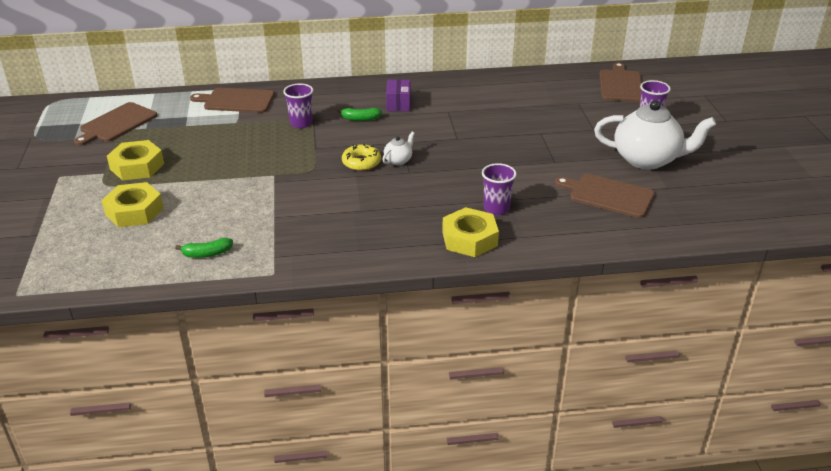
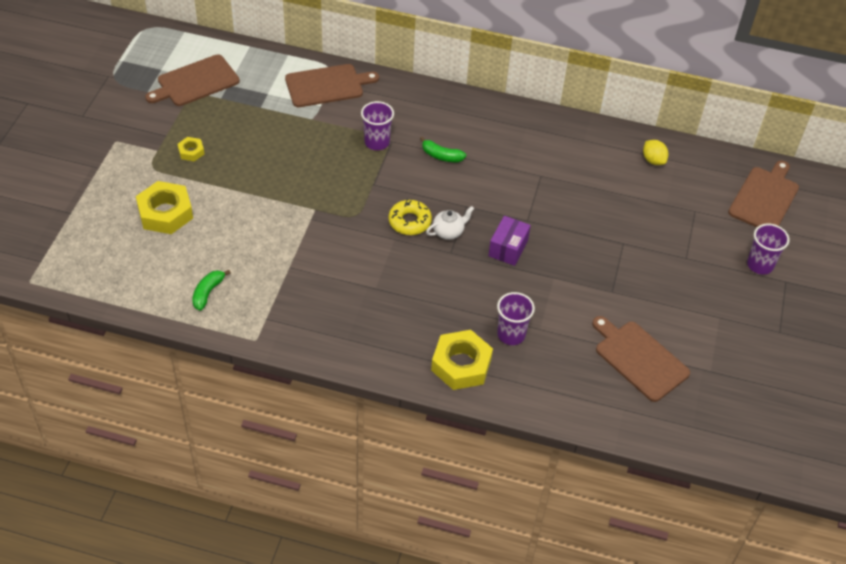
camera: 20 degrees right, 15 degrees up
(137, 166) = (191, 152): yellow nut -> yellow nut, size x0.49
(207, 254) = (208, 292): green banana -> green banana turned 105 degrees clockwise
(236, 101) = (327, 85): brown cutting board -> brown cutting board turned 135 degrees clockwise
(398, 104) = (493, 146): purple box -> purple box (508, 248)
(525, 84) = (653, 160): none -> yellow lemon
(647, 159) = (716, 323): white teapot -> none

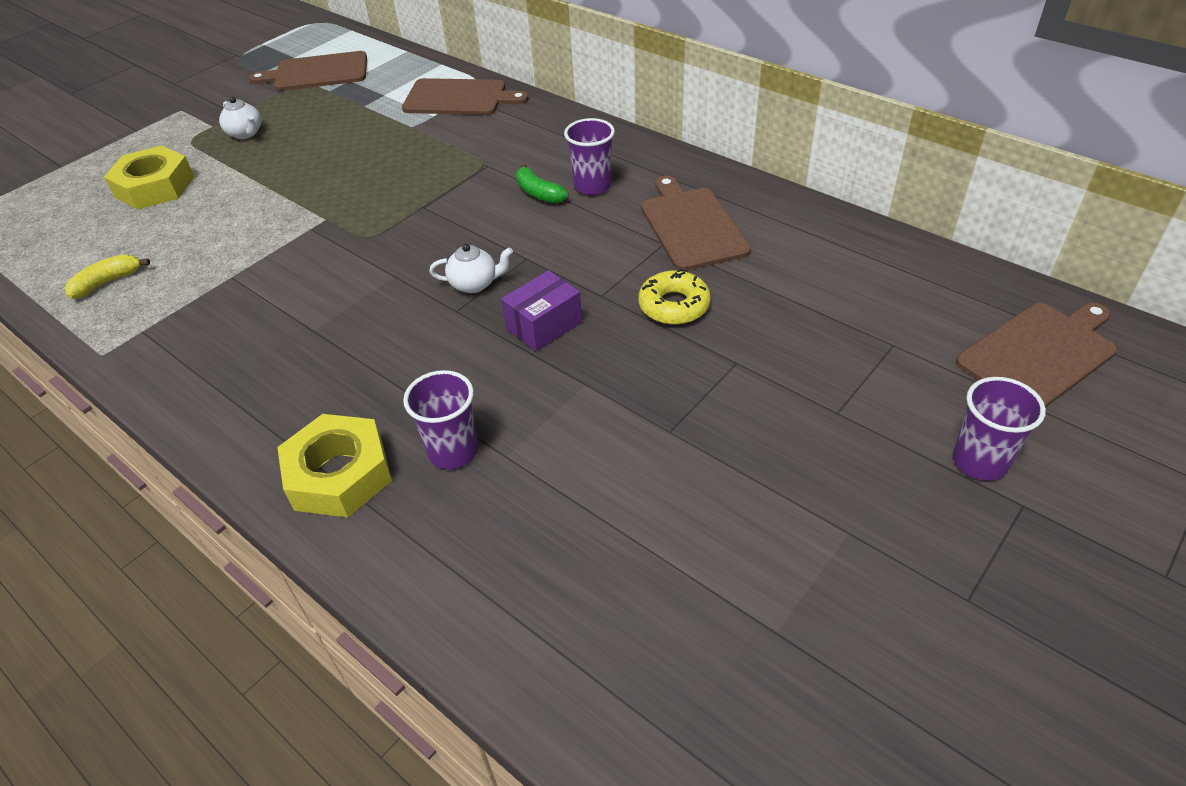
camera: 30 degrees right, 5 degrees down
(191, 152) = (246, 133): yellow nut -> white teapot
(208, 292) = (108, 282): green banana -> yellow banana
(377, 142) = (467, 163): purple cup -> purple cup (592, 186)
(409, 222) = (432, 259): yellow donut -> yellow donut (674, 305)
(639, 359) = (645, 561): brown cutting board -> brown cutting board (691, 226)
(653, 160) = (858, 259): yellow lemon -> none

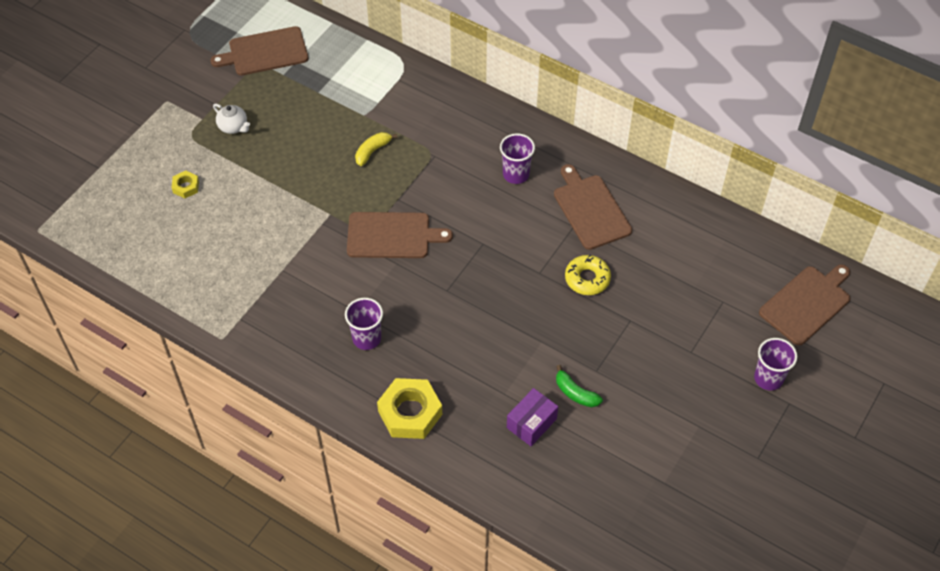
camera: 10 degrees left, 10 degrees up
(108, 282) = (195, 279): yellow banana -> yellow banana (372, 151)
(155, 187) = (186, 187): yellow nut -> yellow nut, size x0.49
(453, 451) = (472, 393): purple cup -> purple cup (367, 338)
(459, 98) = (393, 81): brown cutting board -> brown cutting board (392, 235)
(475, 284) = (453, 267): white teapot -> none
(538, 193) = (478, 183): green banana -> green banana (575, 393)
(544, 325) = (507, 299): purple box -> purple box (531, 423)

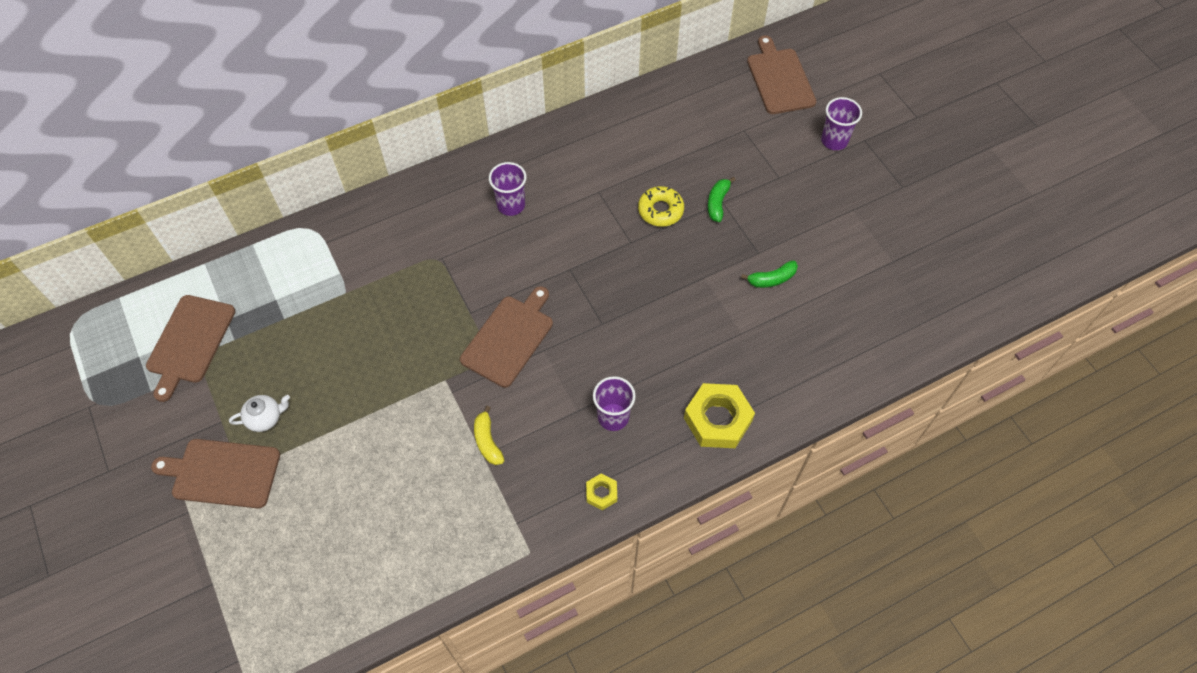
camera: 60 degrees left, 5 degrees up
(186, 187) = (309, 502): yellow nut -> yellow nut (601, 493)
(372, 151) = (396, 306): yellow banana -> yellow banana (487, 441)
(531, 423) = (783, 327): purple box -> none
(590, 210) = (589, 170): brown cutting board -> brown cutting board (222, 473)
(626, 317) = (717, 203): none -> green banana

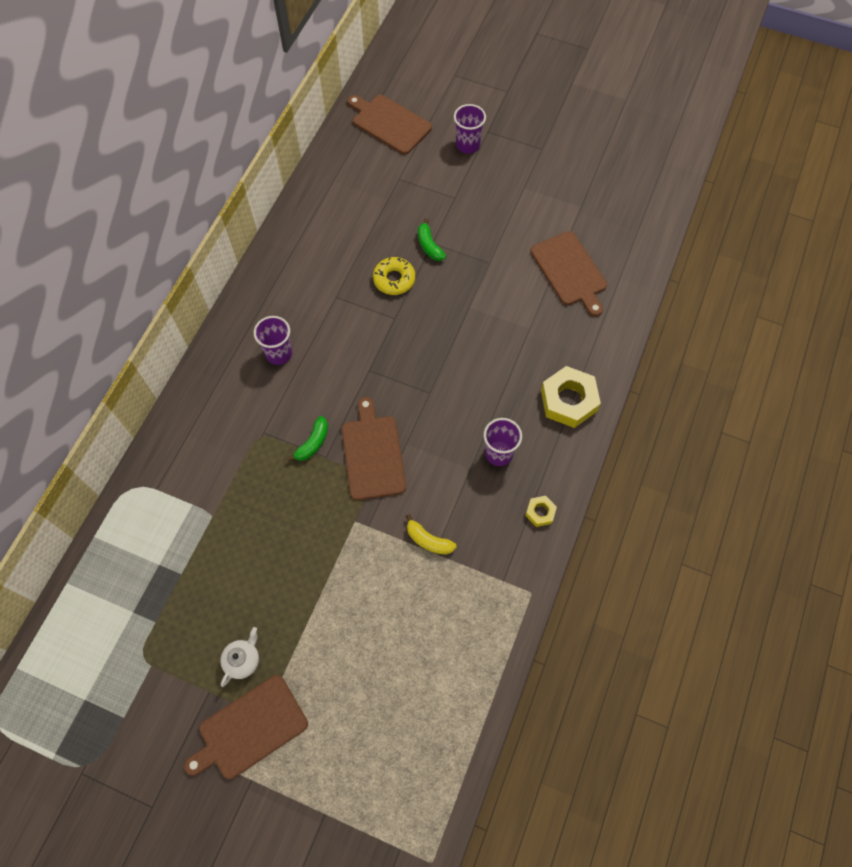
camera: 40 degrees left, 5 degrees up
(190, 342) = (119, 653): brown cutting board -> brown cutting board (570, 271)
(771, 279) = (515, 275): green banana -> green banana (313, 443)

